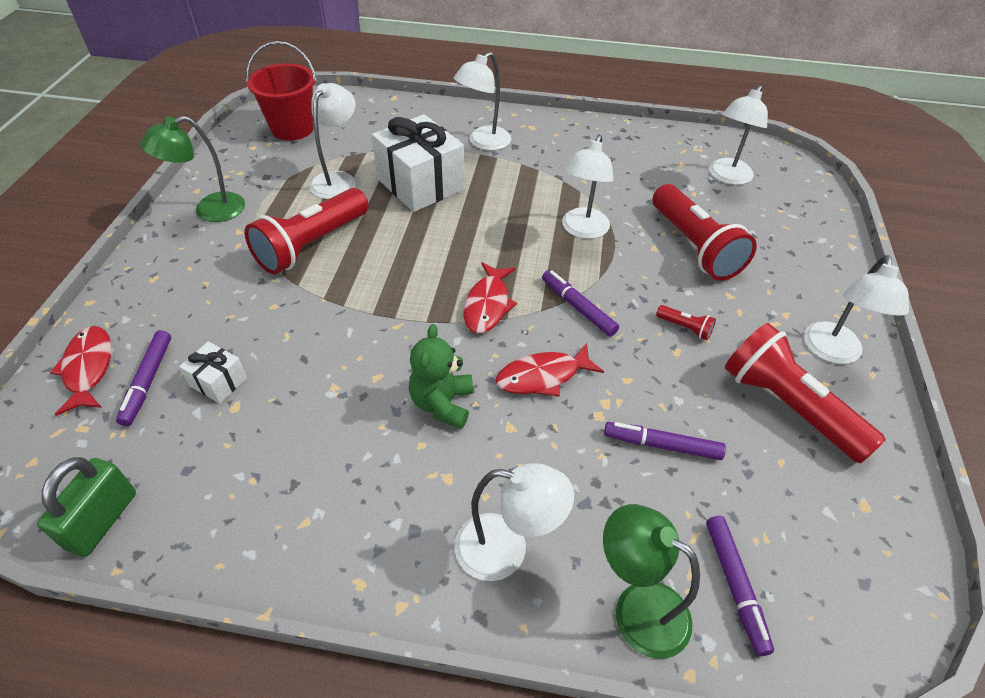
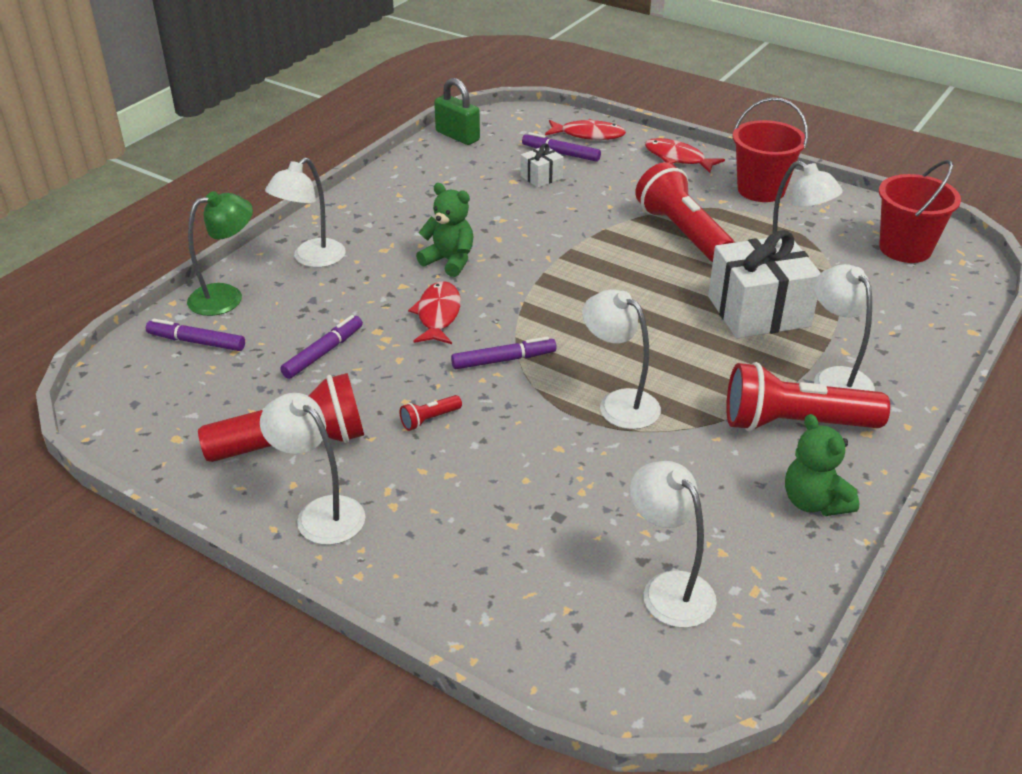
camera: 115 degrees right, 10 degrees down
(209, 211) = (761, 190): green lamp -> red bucket
(487, 305) = (542, 308): red fish -> red fish (678, 158)
(611, 138) = (814, 502): none -> green teddy bear
(694, 247) = (542, 482): red flashlight -> red flashlight (794, 423)

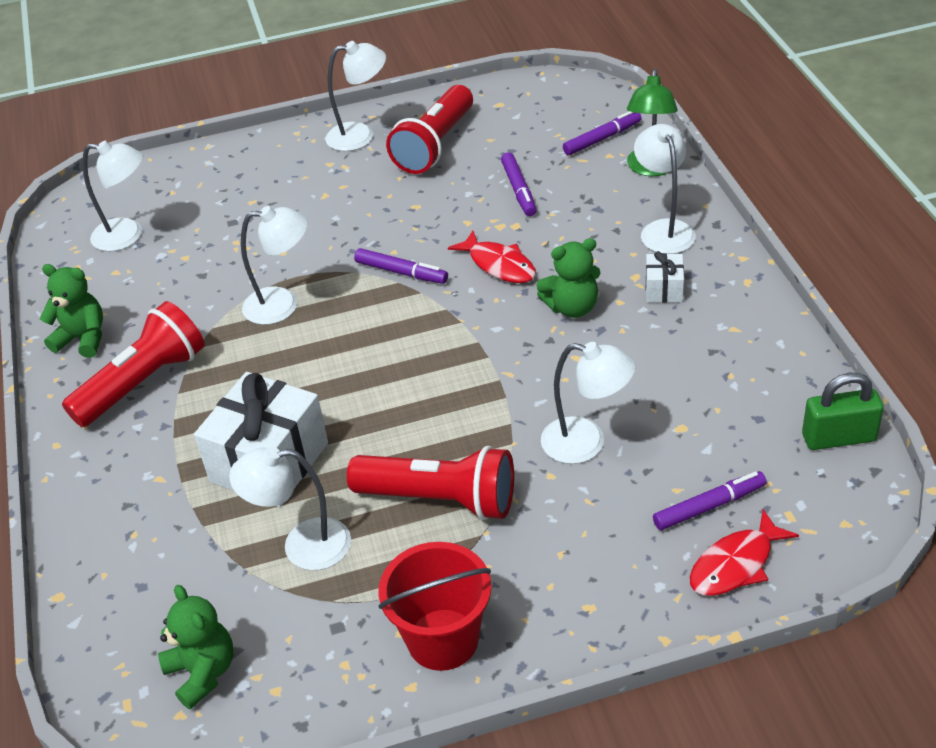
camera: 135 degrees right, 5 degrees up
(429, 419) = (384, 208): red flashlight -> none
(503, 360) = (401, 272): purple marker -> purple marker turned 90 degrees counterclockwise
(541, 177) = (667, 455): white gift -> white gift (664, 289)
(678, 158) = (592, 614): red fish -> none
(835, 378) = (145, 445): white lamp -> white lamp (586, 443)
(905, 249) = (203, 672): red bucket -> green teddy bear

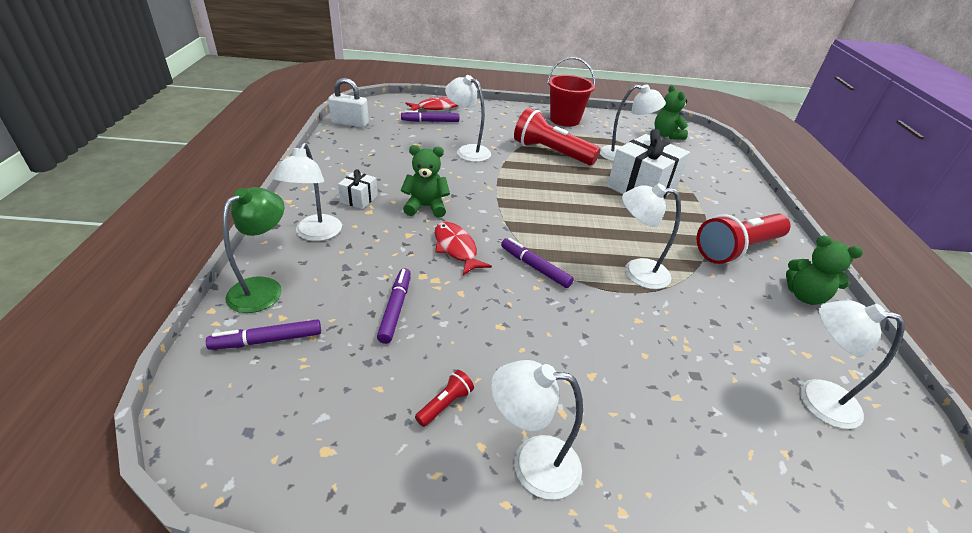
camera: 170 degrees left, 5 degrees down
(435, 145) = (445, 404): red flashlight -> red flashlight, size x0.41
(838, 438) = (350, 123): green padlock -> white padlock

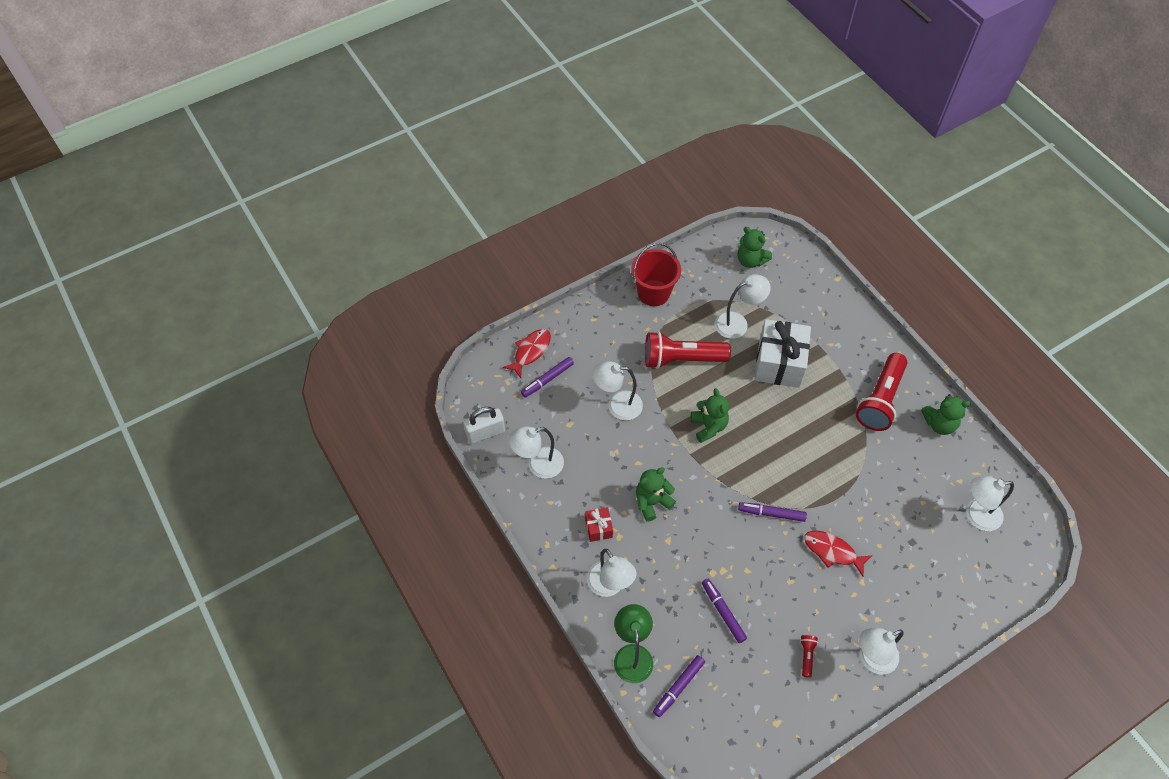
camera: 30 degrees left, 20 degrees up
(359, 199) = (598, 528): white gift -> red gift
(456, 248) = (710, 531): red fish -> red fish (832, 551)
(533, 191) = (708, 426): none -> green teddy bear
(636, 272) = (833, 472): white lamp -> white lamp (538, 465)

